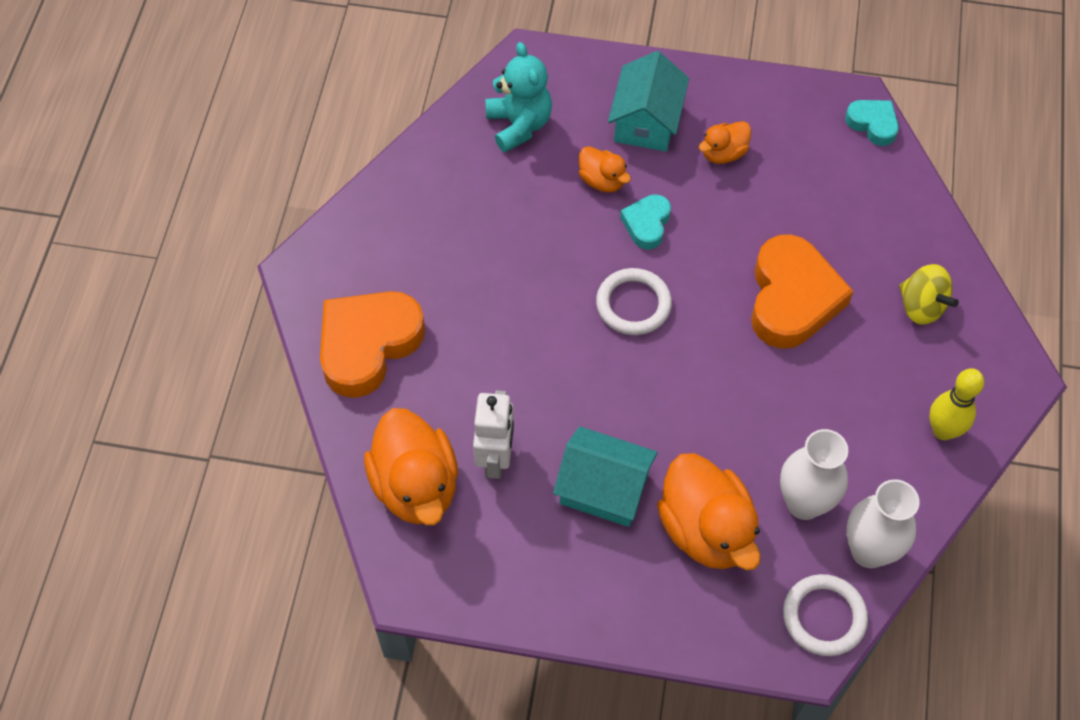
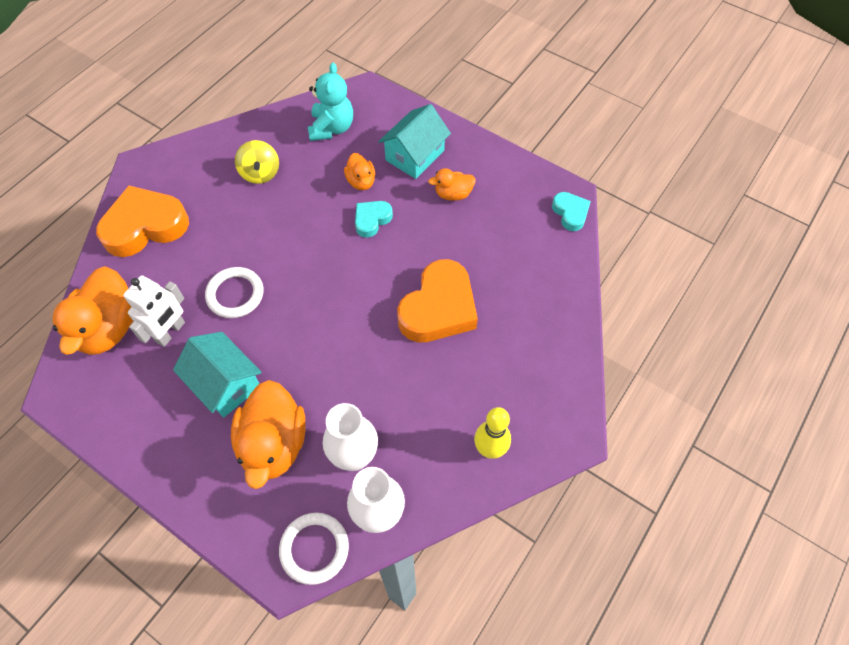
camera: 25 degrees right, 0 degrees up
(633, 304) = (328, 268): white ring -> white ring (235, 294)
(921, 307) = (528, 352): yellow spinning top -> yellow spinning top (260, 173)

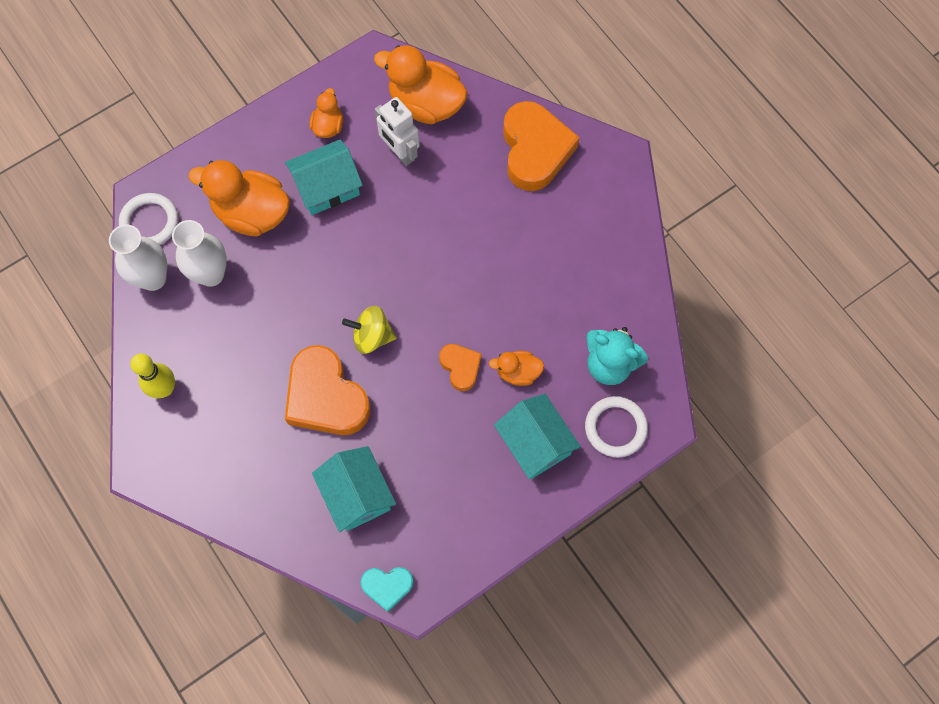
camera: 110 degrees right, 10 degrees up
(235, 294) = (419, 215): white ring -> white ring (615, 428)
(260, 173) = (567, 272): yellow spinning top -> yellow spinning top (372, 336)
(372, 220) = (460, 367): turquoise heart -> orange heart
(453, 194) = (463, 465): orange duck -> orange duck (328, 126)
(511, 256) = (357, 495): none -> turquoise house

